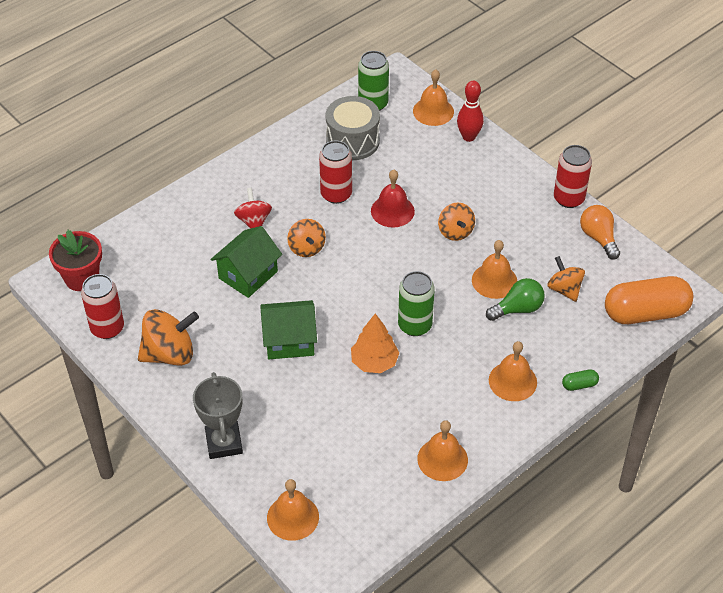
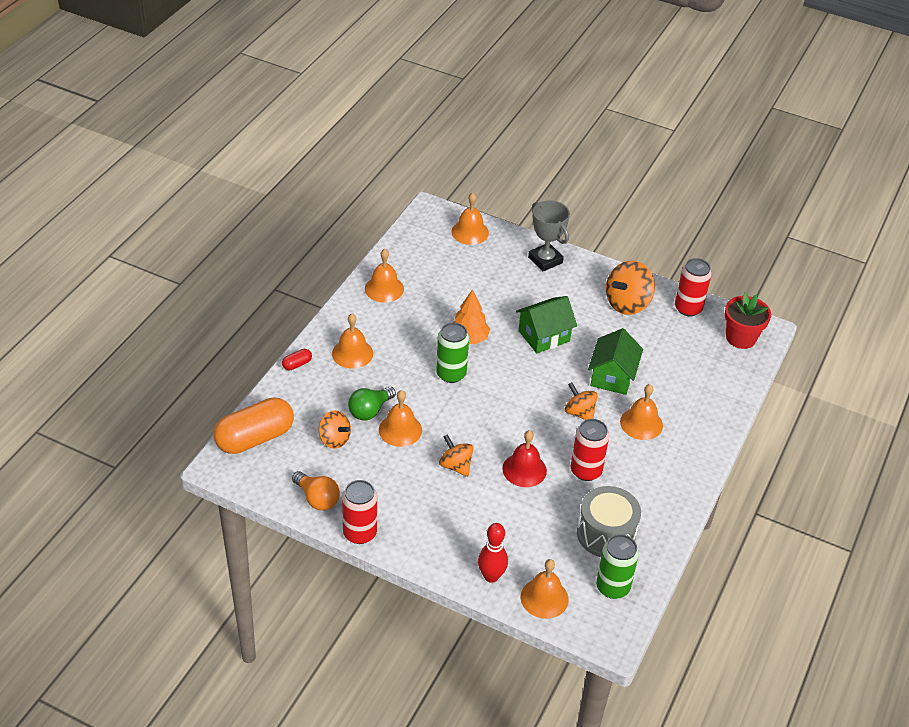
camera: 155 degrees right, 5 degrees down
(254, 221) = (641, 423): red spinning top -> orange bell
(579, 385) = (297, 364): green capsule -> red capsule

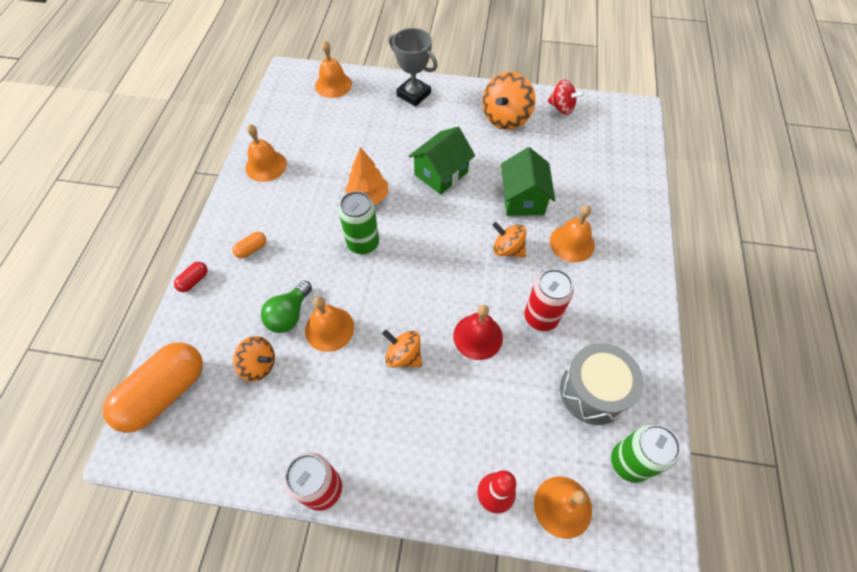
camera: 15 degrees left, 15 degrees up
(317, 499) = (259, 455): orange light bulb -> none
(352, 353) = (252, 249): orange bell -> orange capsule
(688, 308) = (562, 108): red can -> red spinning top
(740, 338) = (621, 124): red flower pot -> none

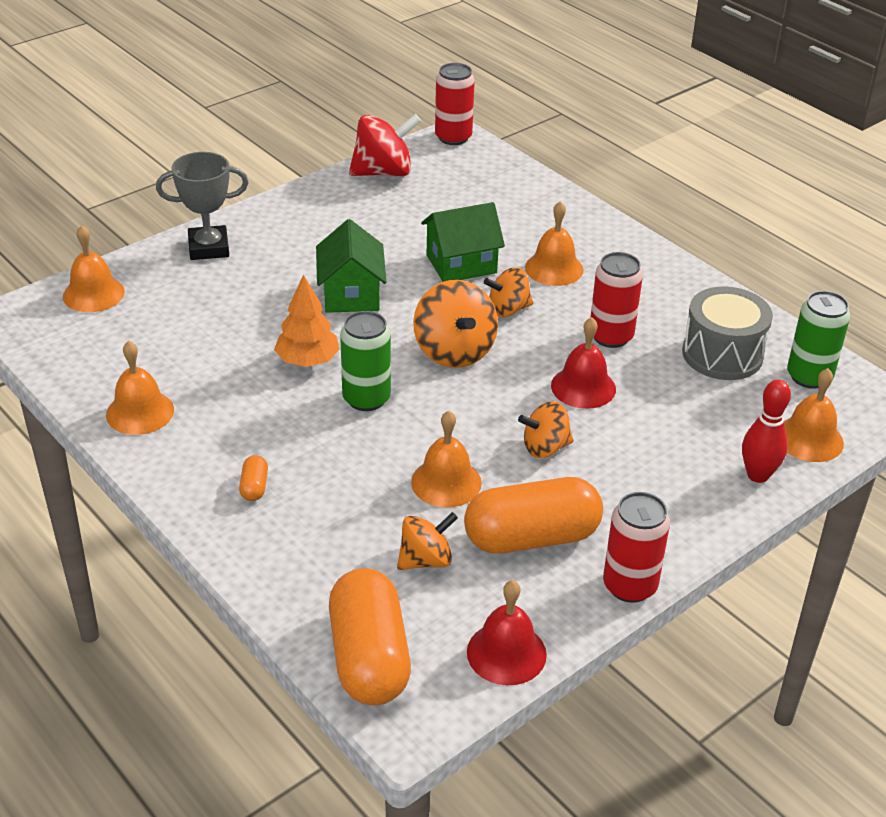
camera: 50 degrees left, 20 degrees down
(194, 281) = (234, 558): red capsule -> none
(215, 459) = (506, 653): none -> red bell
(289, 315) = (389, 503): green light bulb -> none
(320, 404) = (531, 538): none -> orange capsule
(505, 118) = (342, 211): orange spinning top -> orange spinning top (454, 351)
(523, 199) = (461, 264): green house -> green house turned 60 degrees counterclockwise
(562, 108) = (384, 172): red spinning top -> red spinning top, size x1.58
(633, 111) = (453, 137): none -> red can

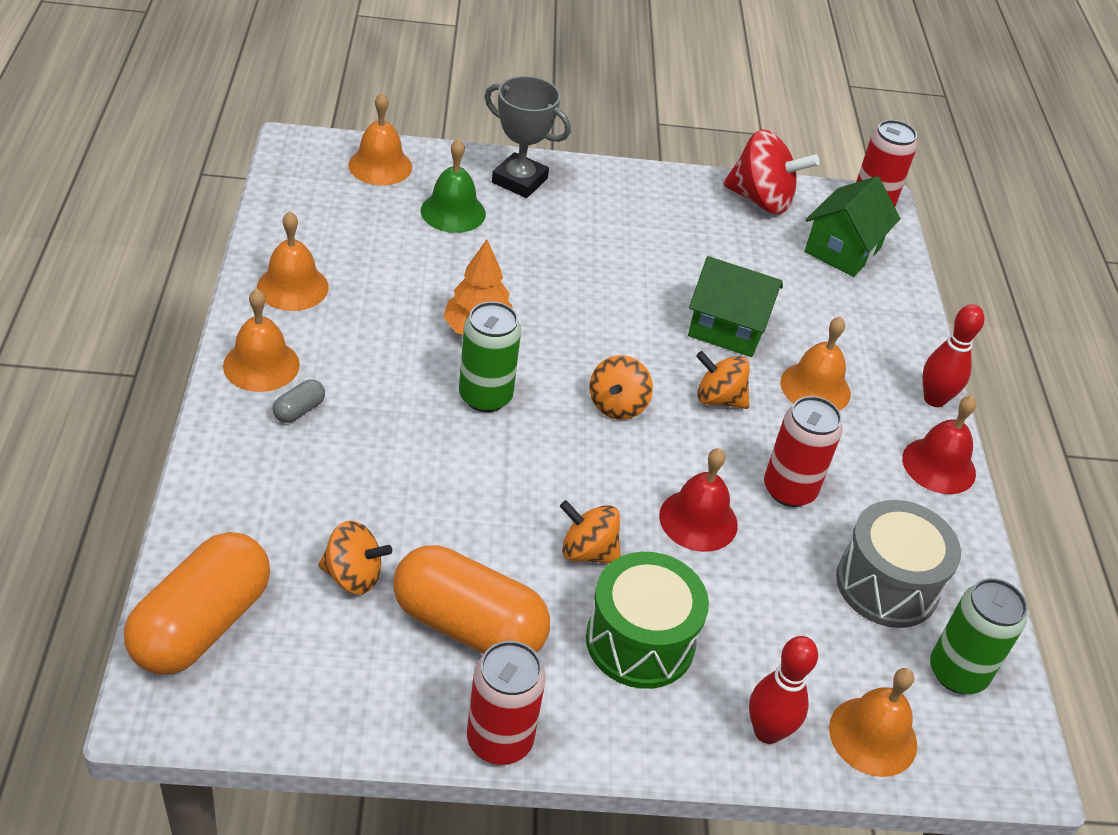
camera: 35 degrees right, 5 degrees up
(189, 295) = (453, 212): none -> green bell
(254, 487) = (299, 410): orange capsule -> grey capsule
(351, 294) = (590, 295): green house -> green house (842, 250)
(446, 482) = (458, 519): orange bell -> orange bell (261, 365)
(454, 351) = (617, 405): orange spinning top -> orange spinning top, size x0.63
(506, 653) = (313, 712): red bell -> red bell (939, 465)
(625, 234) = (934, 399): none -> red bowling pin
(636, 476) = (640, 641): none -> green drum

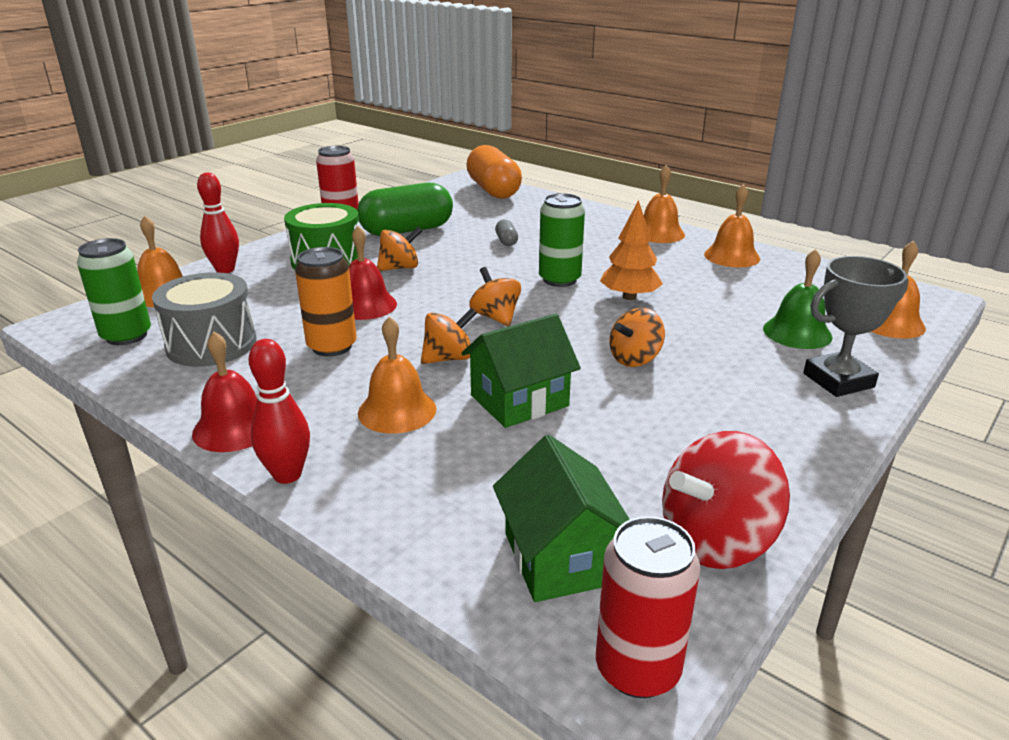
camera: 135 degrees right, 15 degrees down
(299, 410) = (608, 233): grey capsule -> grey capsule (506, 241)
(353, 576) = (475, 218): orange spinning top -> orange spinning top (634, 359)
(468, 626) = (407, 230): orange capsule -> green capsule
(789, 490) = (332, 346): red can -> orange can

